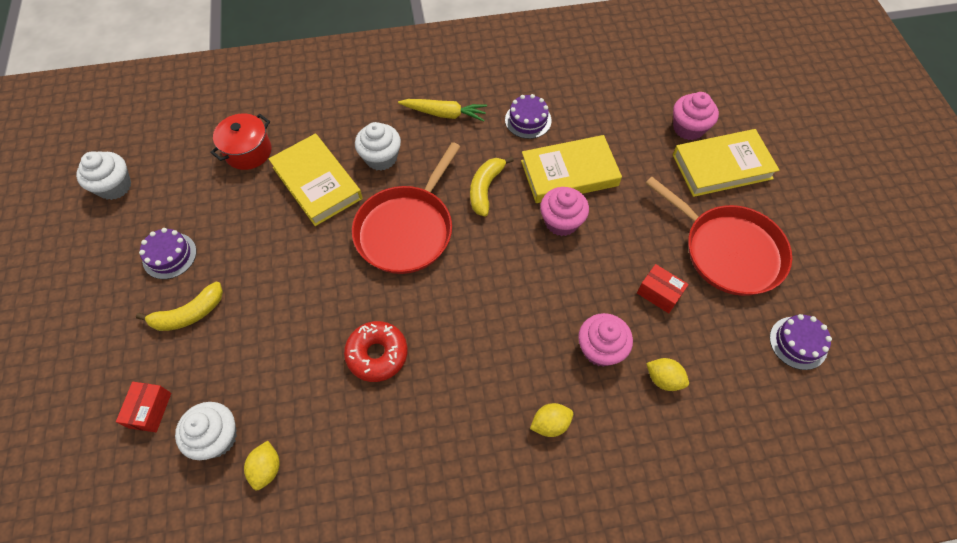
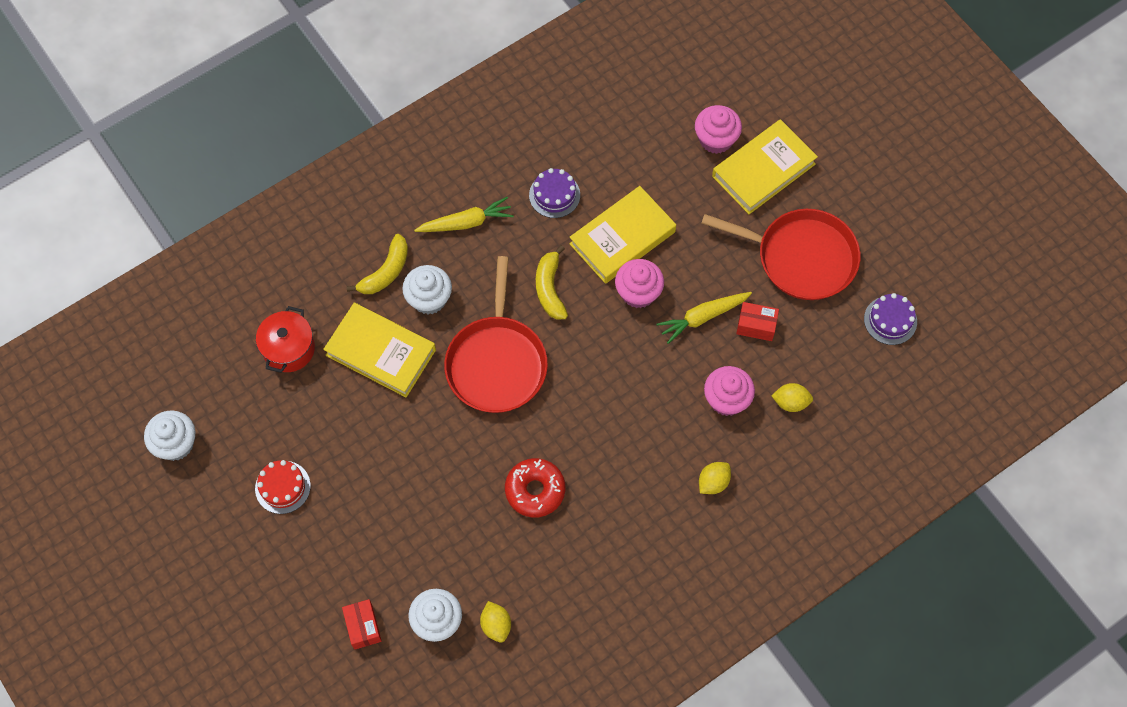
camera: 25 degrees left, 5 degrees up
(169, 255) = (282, 487): purple cake -> red cake
(189, 314) = (340, 531): yellow banana -> yellow banana (386, 272)
(611, 266) = (703, 317): none -> yellow carrot

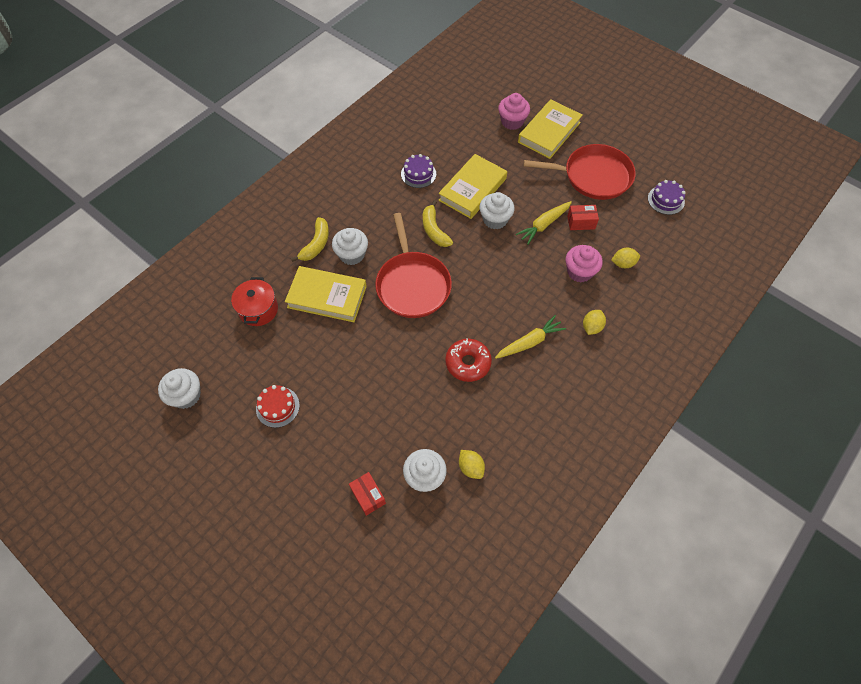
camera: 15 degrees left, 5 degrees down
(466, 222) = (363, 202): yellow carrot -> yellow carrot (529, 342)
(638, 292) = (495, 219): pink cupcake -> white cupcake

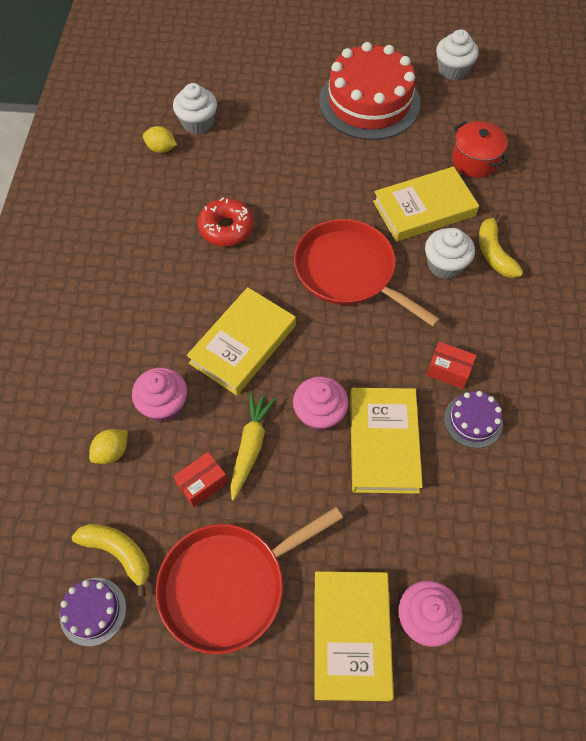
camera: 145 degrees right, 0 degrees up
(277, 407) = (369, 102): red cake -> red cake, size x2.21
(368, 496) = (234, 88): red box -> red box (448, 371)
(434, 230) = (382, 351): yellow banana -> yellow banana (119, 553)
(495, 219) = (319, 414): white cupcake -> pink cupcake
(511, 279) = (242, 344): none -> yellow book
(529, 342) = (175, 284): yellow carrot -> none
(591, 327) = (112, 341): yellow lemon -> none

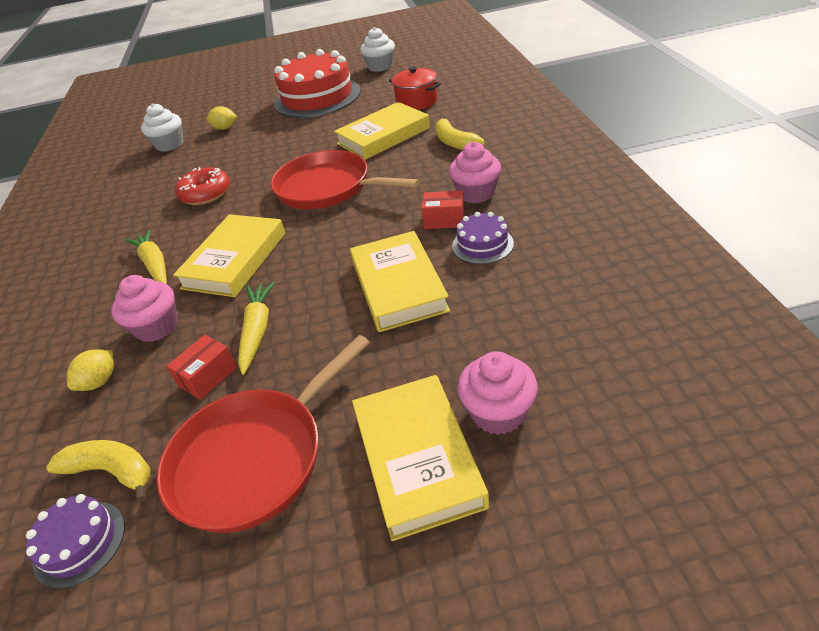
camera: 10 degrees left, 20 degrees down
(161, 149) = (138, 166): yellow lemon -> yellow lemon (225, 128)
(168, 318) = (154, 264): none -> yellow carrot
(319, 414) = (325, 285): pink cupcake -> pink cupcake (476, 193)
(445, 265) = (414, 160): white cupcake -> none

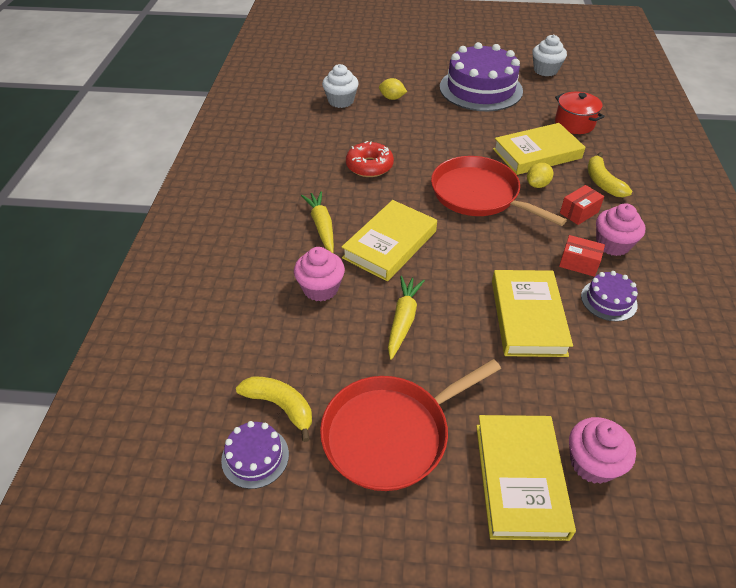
camera: 10 degrees right, 5 degrees up
(99, 382) = (273, 324): yellow lemon -> yellow lemon (537, 185)
(208, 376) = (359, 349): red box -> red box (579, 212)
(317, 97) = (480, 89): red cake -> purple cake

